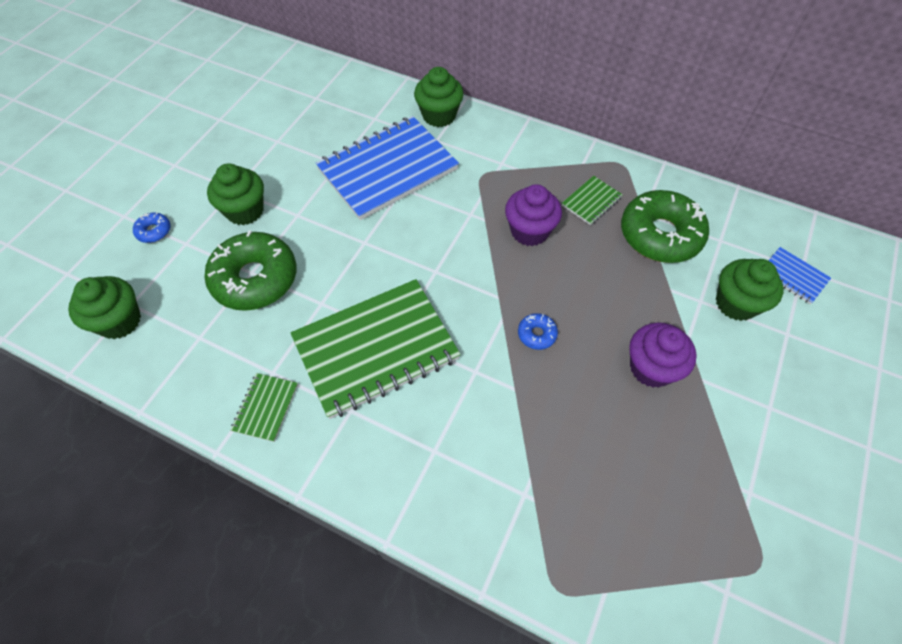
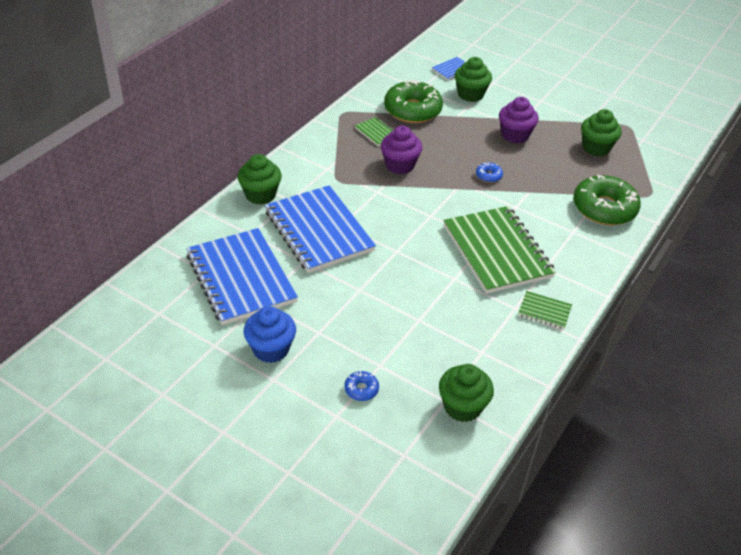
camera: 85 degrees left, 15 degrees down
(212, 157) = (271, 349): none -> blue cupcake
(245, 211) = (348, 324): green cupcake -> green cupcake (596, 148)
(255, 279) = (426, 317): green donut -> green donut (604, 208)
(308, 121) = (241, 278): none -> blue notebook

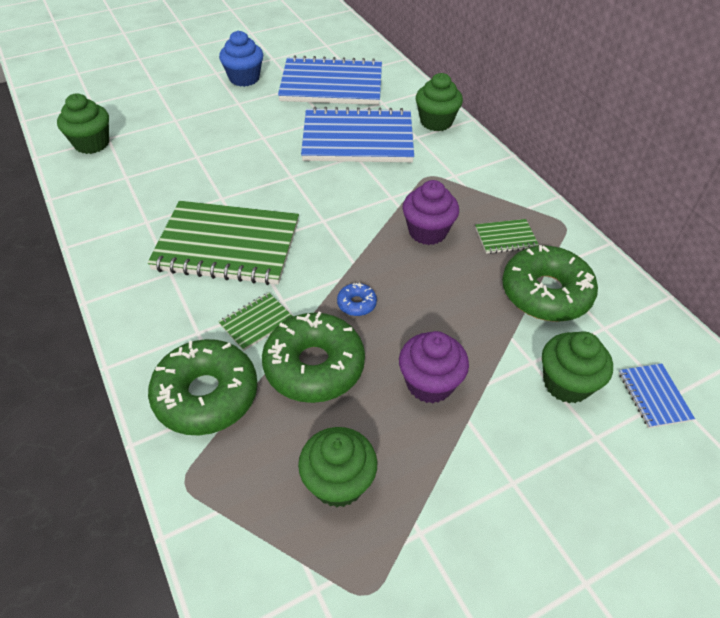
camera: 120 degrees right, 5 degrees up
(361, 389) = (164, 104): blue donut -> none
(544, 311) = (120, 239): green notebook -> green notebook (256, 322)
(546, 177) = (314, 366): none -> green donut

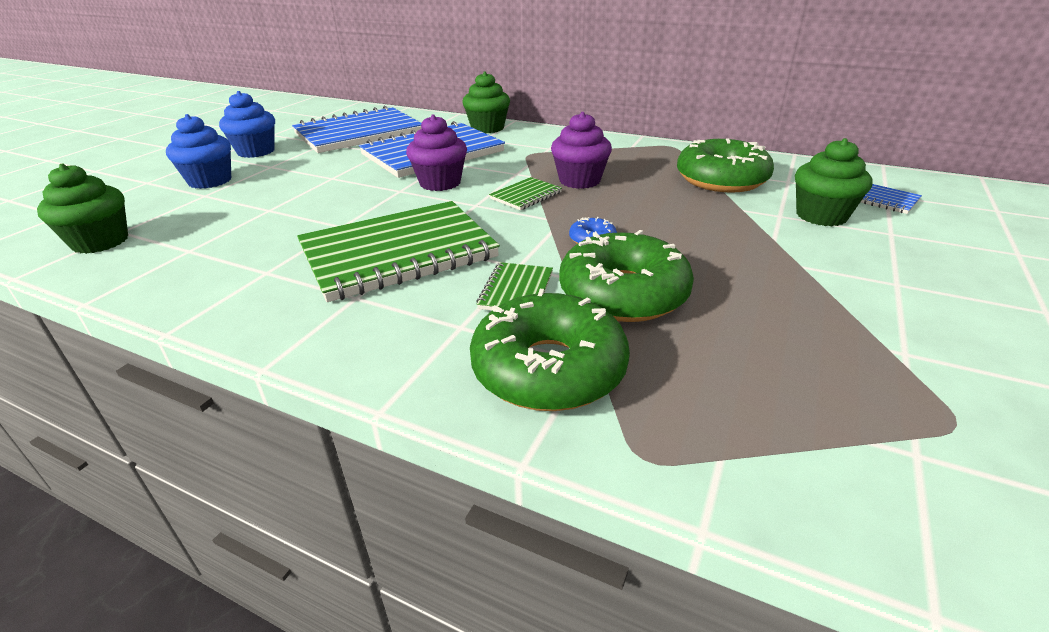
camera: 35 degrees left, 15 degrees down
(190, 104) = (210, 181): none -> blue cupcake
(338, 482) = (785, 360): green cupcake -> none
(429, 383) = (735, 259): purple cupcake -> purple cupcake (440, 183)
(505, 238) = (644, 164): green notebook -> green notebook (526, 196)

